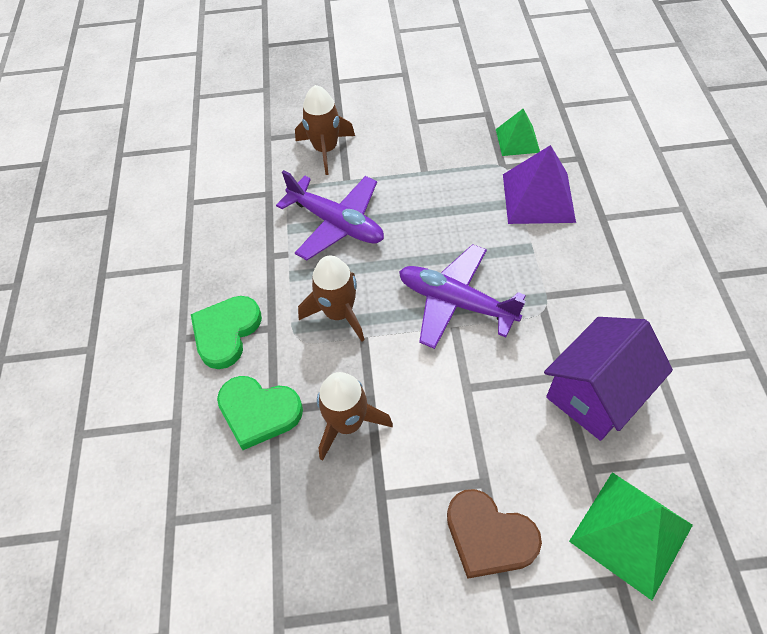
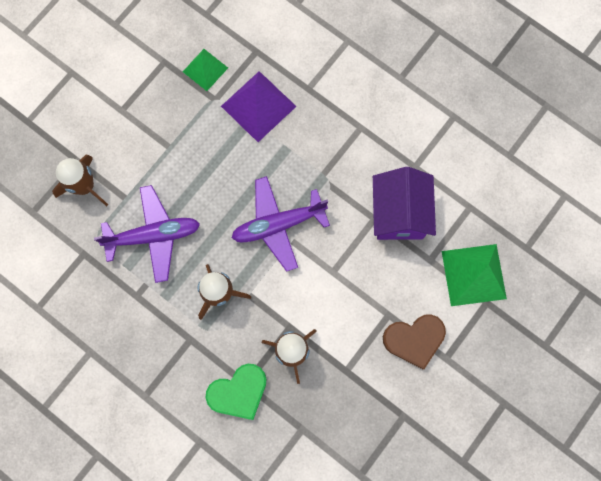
camera: 50 degrees left, 20 degrees up
(226, 332) = (167, 367): green heart -> none

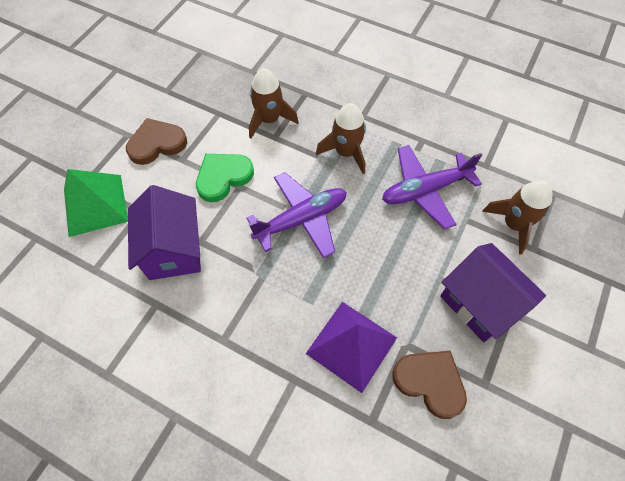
camera: 170 degrees right, 15 degrees down
(144, 121) = (479, 303): none -> purple house
(205, 69) = (430, 382): green pyramid -> brown heart
(238, 392) = (310, 86): green heart -> green heart (223, 177)

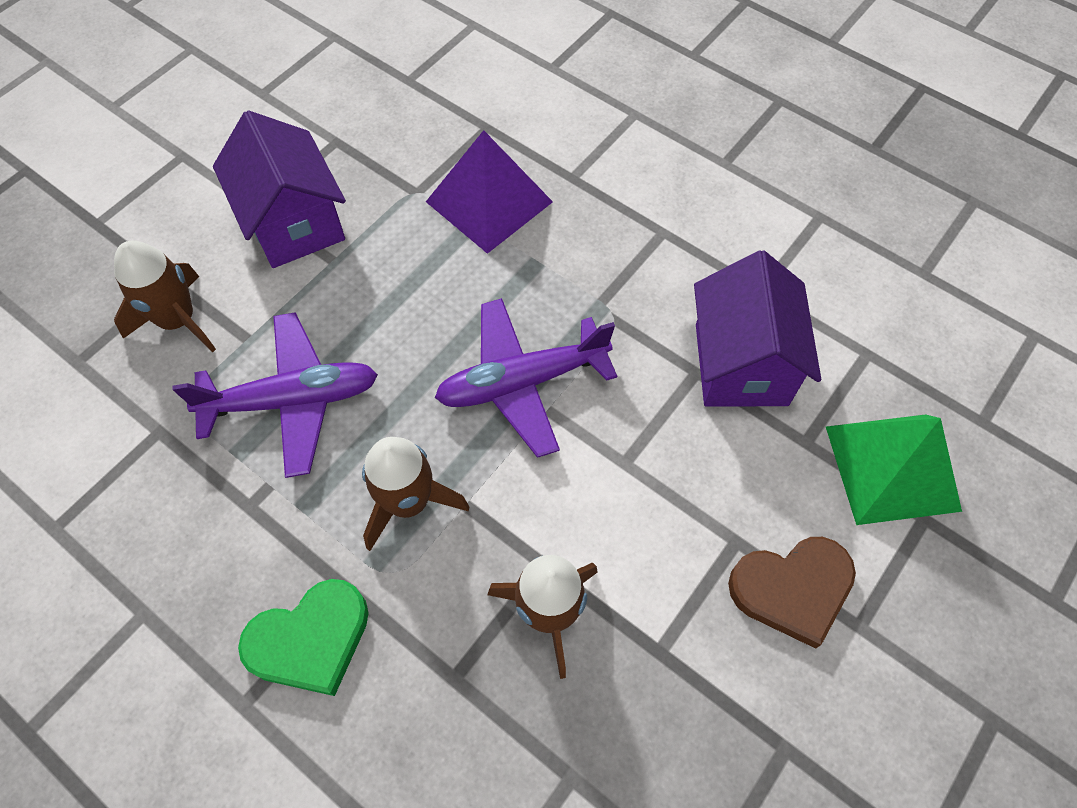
camera: 170 degrees left, 0 degrees up
(223, 177) = (654, 486): green heart -> green heart (310, 640)
(430, 382) = (402, 151): brown heart -> none

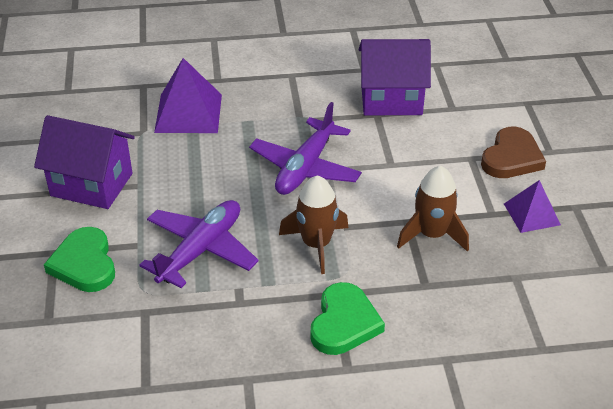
camera: 45 degrees left, 20 degrees down
(178, 320) = (84, 264): brown rocket -> green heart
(710, 703) = (532, 214): none -> purple pyramid
(741, 364) = (391, 99): purple house -> purple house turned 45 degrees counterclockwise
(892, 468) = (494, 95): green pyramid -> none

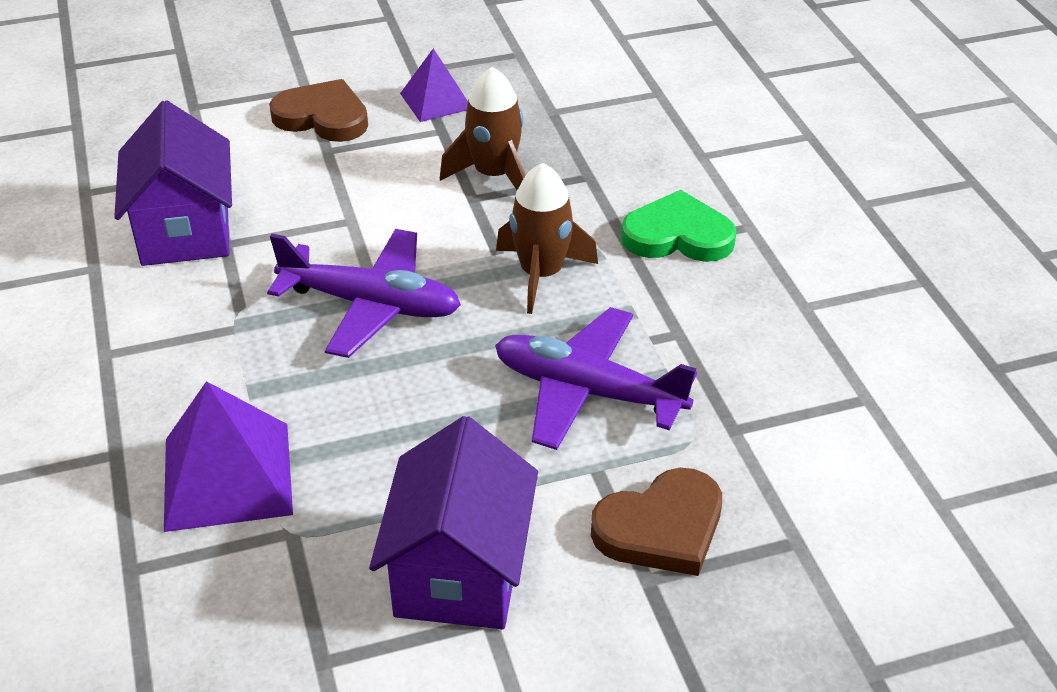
camera: 100 degrees left, 0 degrees up
(84, 264) = (661, 528): green heart -> brown heart

